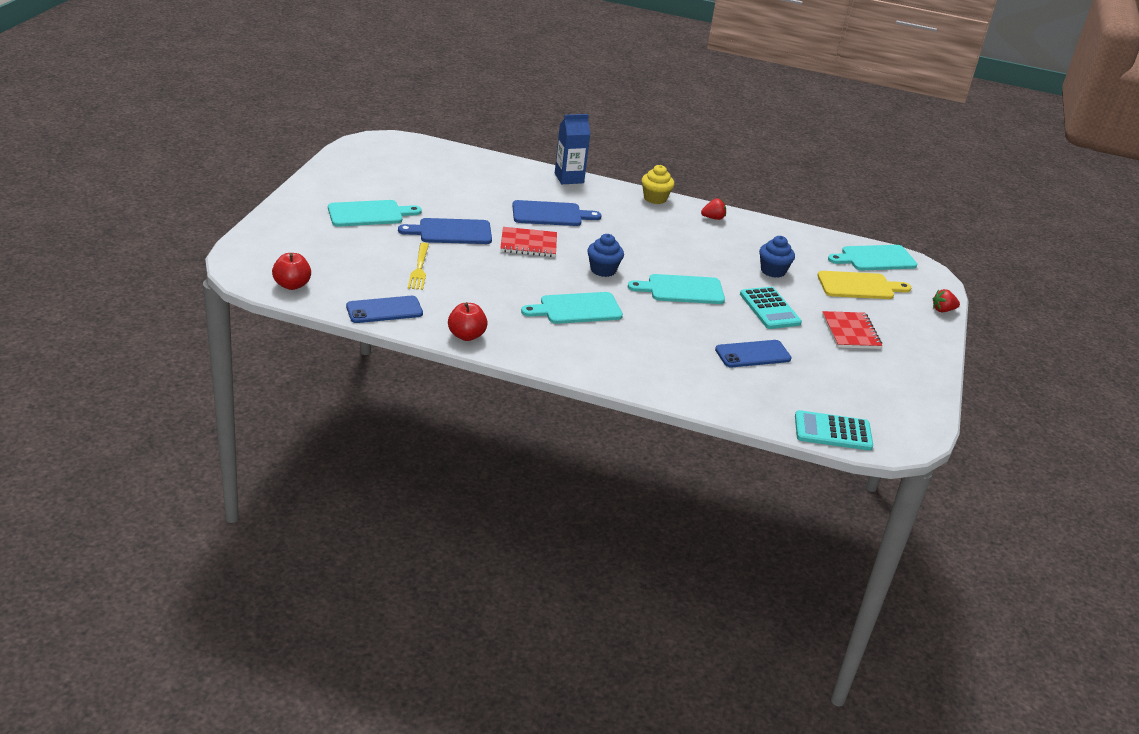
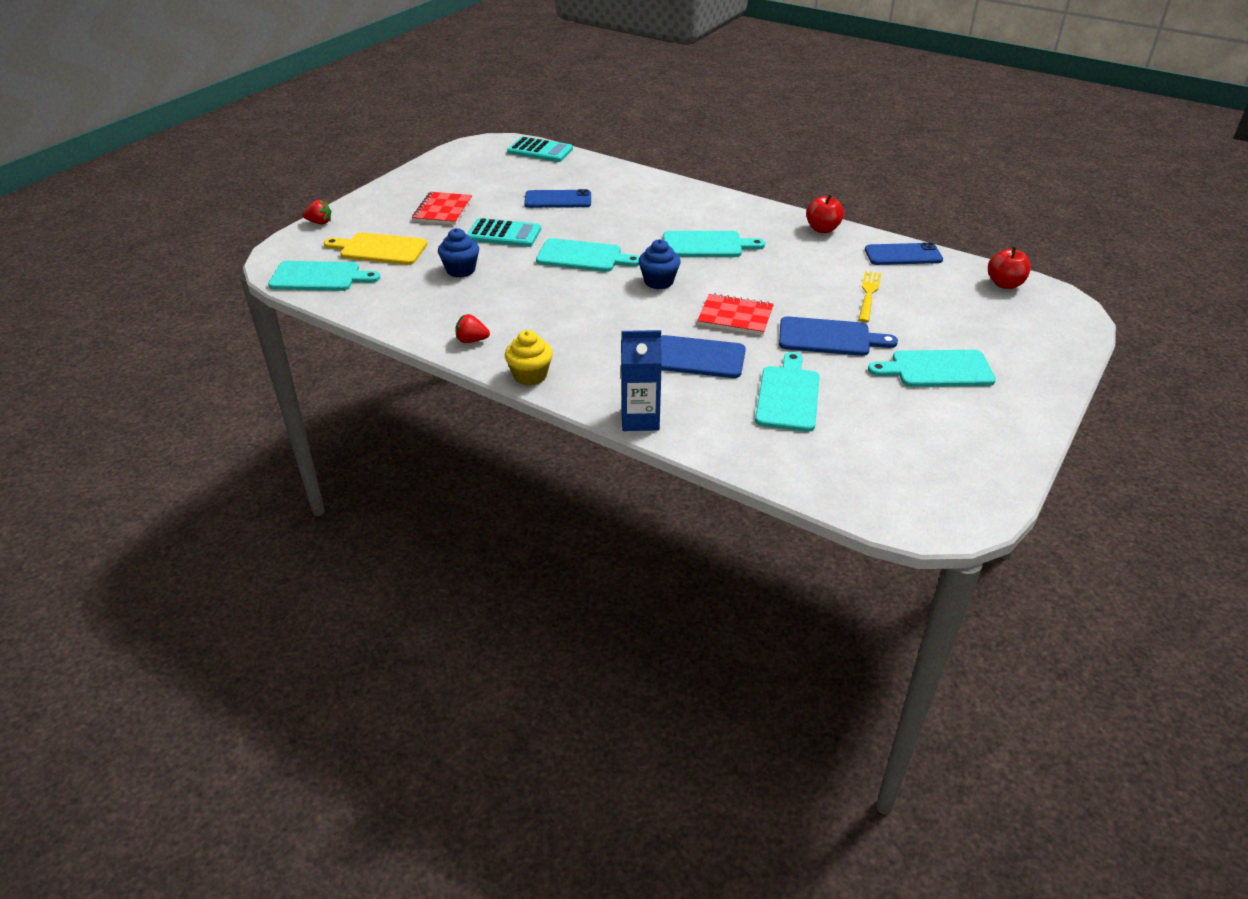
camera: 160 degrees left, 5 degrees up
(476, 194) = (788, 396): none -> turquoise cutting board
(769, 309) = (504, 234): turquoise calculator -> turquoise calculator turned 105 degrees clockwise

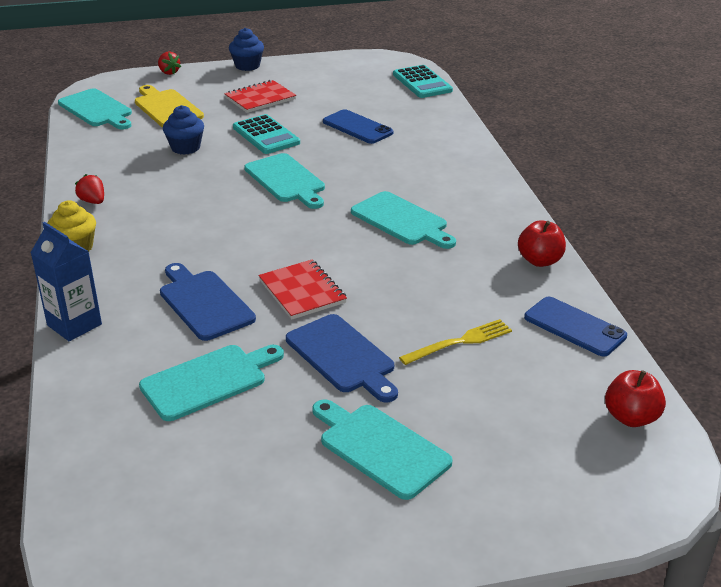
camera: 45 degrees right, 5 degrees down
(659, 281) = (302, 230): blue cupcake -> blue cupcake (247, 66)

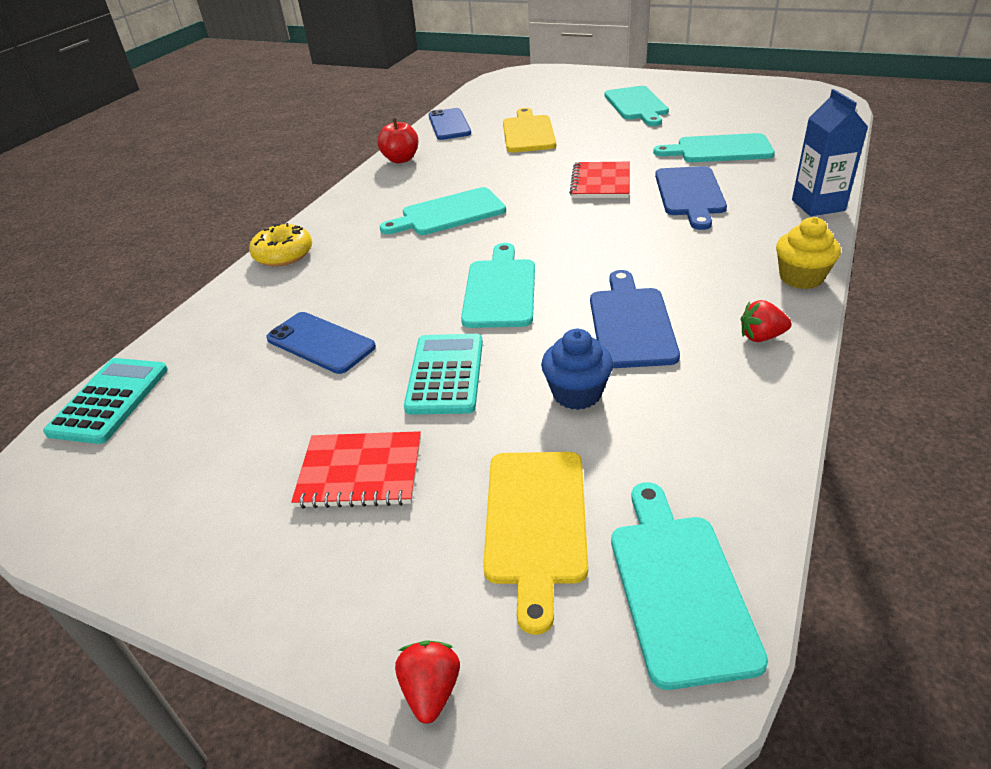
camera: 140 degrees left, 5 degrees up
(93, 201) = (761, 337): red strawberry -> red strawberry turned 90 degrees clockwise
(247, 66) = (255, 617): blue cupcake -> none
(342, 356) = (613, 142): blue cutting board -> blue cutting board (631, 323)
(357, 127) = (320, 343): blue phone -> blue phone turned 45 degrees counterclockwise
(402, 220) = (449, 213): turquoise cutting board -> turquoise cutting board turned 105 degrees counterclockwise
(461, 342) = (528, 133): yellow fork -> yellow cutting board
(474, 157) = (283, 254): none -> yellow donut
(631, 417) = (491, 91): red apple -> none

